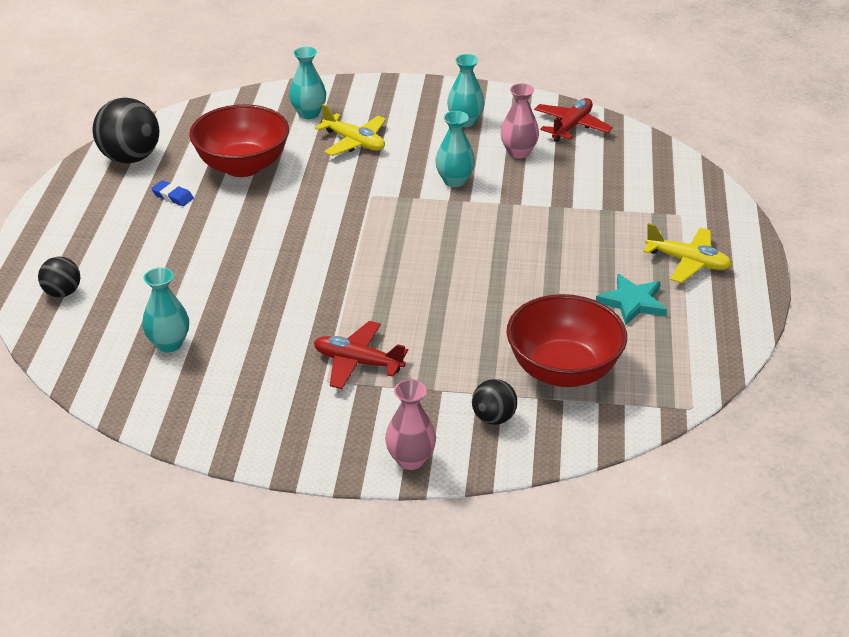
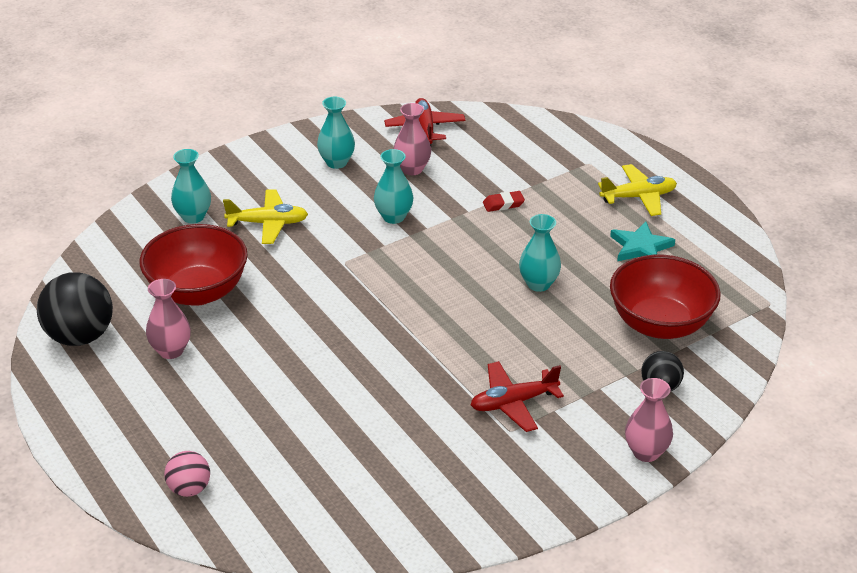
camera: 40 degrees left, 0 degrees up
(62, 293) = (189, 489): black ball -> pink ball
(169, 344) = (346, 476): turquoise vase -> turquoise vase (538, 284)
(172, 196) = (171, 350): blue eraser -> pink vase
(557, 212) = (503, 204): none -> red eraser

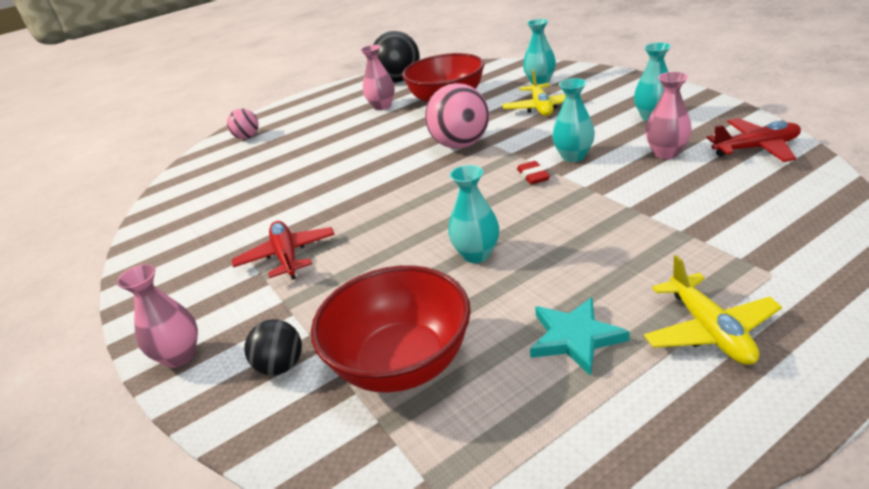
camera: 95 degrees right, 5 degrees down
(330, 285) = (460, 145): none -> pink ball
(503, 204) = (627, 215): red eraser -> red eraser (533, 176)

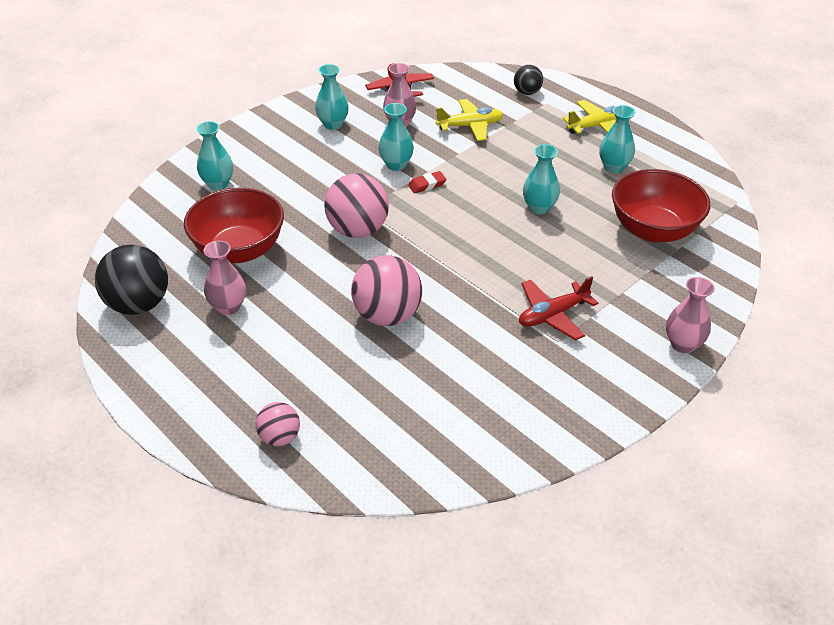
camera: 105 degrees left, 10 degrees up
(281, 366) = (673, 284): black ball -> black ball (527, 92)
(339, 166) = (387, 315): none -> pink ball
(541, 107) = (287, 182): yellow plane -> yellow plane (470, 126)
(575, 338) = (613, 167): turquoise star -> turquoise vase

